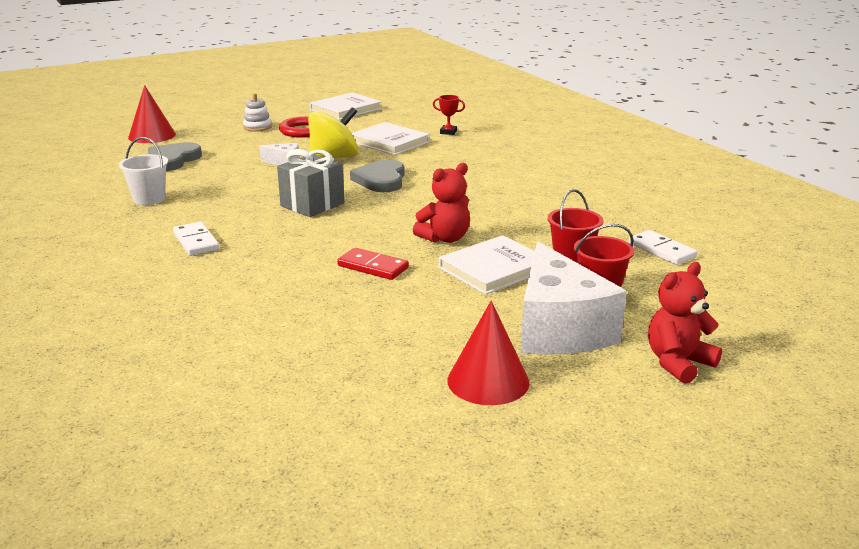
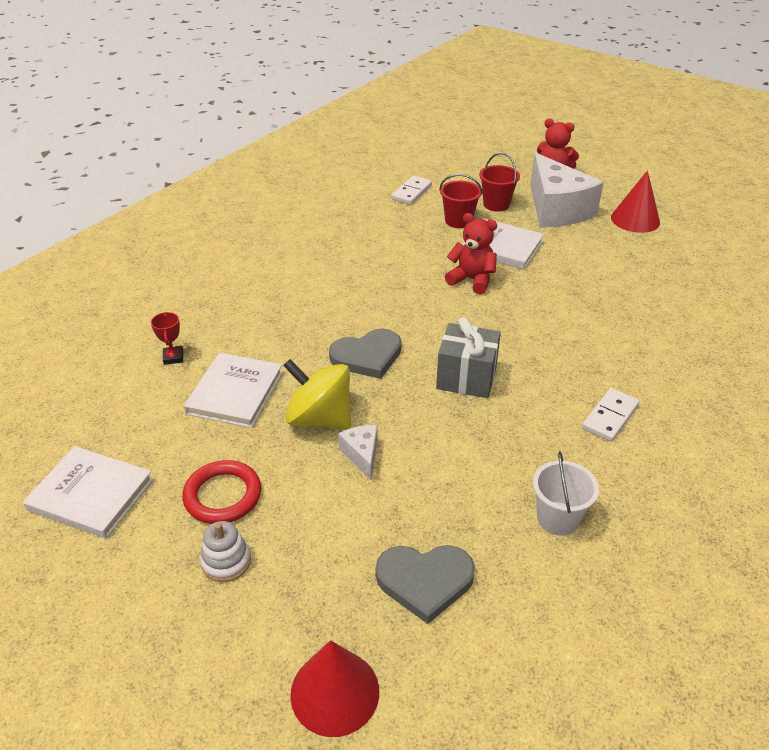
camera: 115 degrees left, 15 degrees up
(373, 267) = (552, 298): red domino -> none
(559, 328) = (556, 210): white cheese -> white cheese turned 105 degrees clockwise

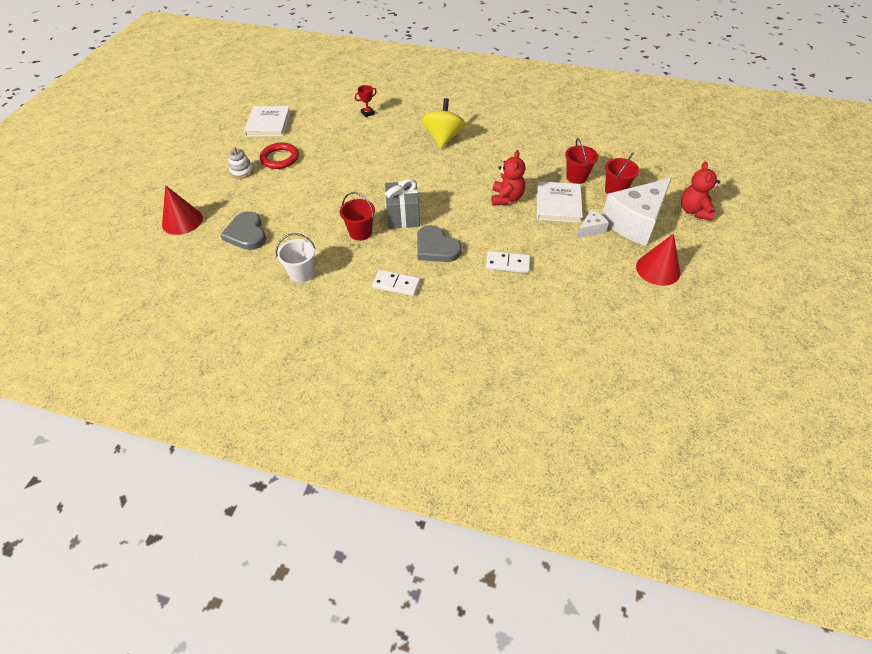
camera: 70 degrees right, 10 degrees up
(235, 393) = (350, 140): white book -> none
(320, 418) = (344, 172): yellow spinning top -> yellow spinning top (443, 138)
(362, 455) = (322, 193): white cheese -> white cheese (590, 229)
(367, 356) = (402, 174): grey heart -> grey heart (436, 247)
(411, 192) = (597, 148): white domino -> white domino (507, 263)
(484, 430) = (360, 232): none -> red bucket

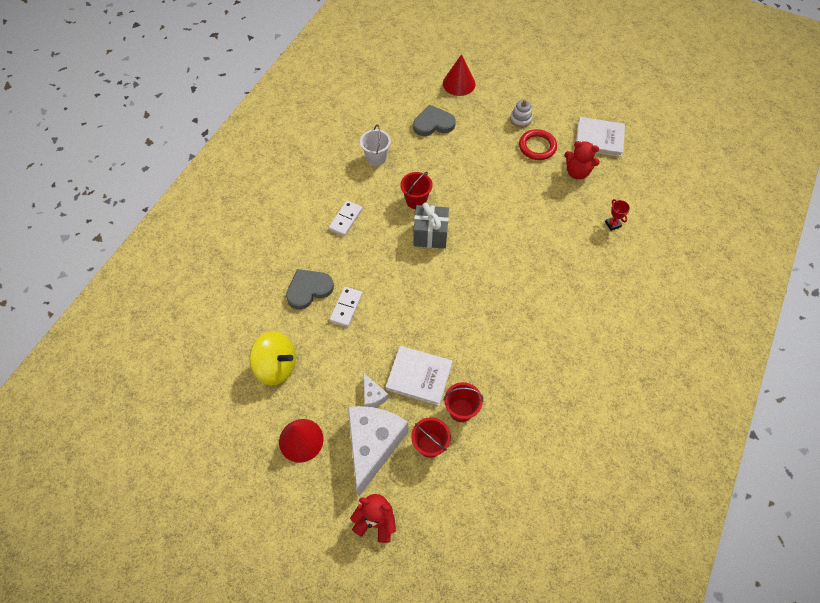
camera: 100 degrees right, 10 degrees up
(436, 247) = (382, 254): grey heart -> grey heart (308, 289)
(443, 138) = (554, 290): yellow spinning top -> yellow spinning top (276, 366)
(506, 198) = (438, 329): red teddy bear -> red teddy bear (577, 172)
(635, 222) = (373, 445): white cheese -> white cheese turned 45 degrees clockwise

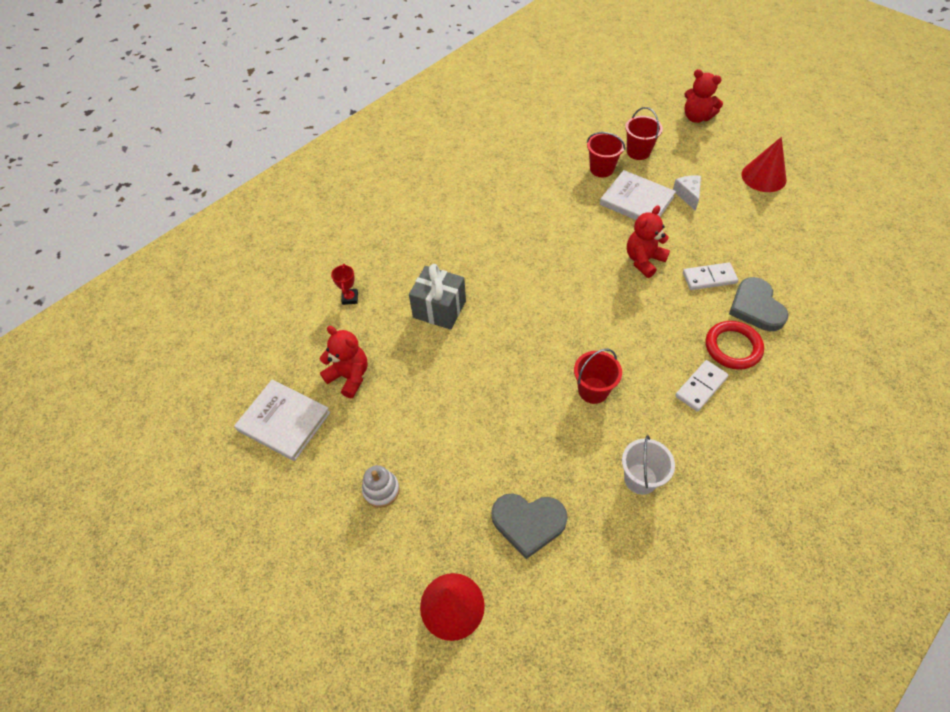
camera: 160 degrees left, 5 degrees down
(276, 366) = (793, 238): yellow spinning top -> none
(308, 289) = (756, 307): grey heart -> grey heart turned 90 degrees clockwise
(346, 307) = (709, 278): white domino -> white domino turned 45 degrees clockwise
(373, 445) = (692, 161): white cheese -> none
(401, 311) = (643, 260): none -> red teddy bear
(430, 235) = (586, 338): grey gift -> grey gift (439, 309)
(537, 147) = (382, 432): red ring -> red ring (733, 347)

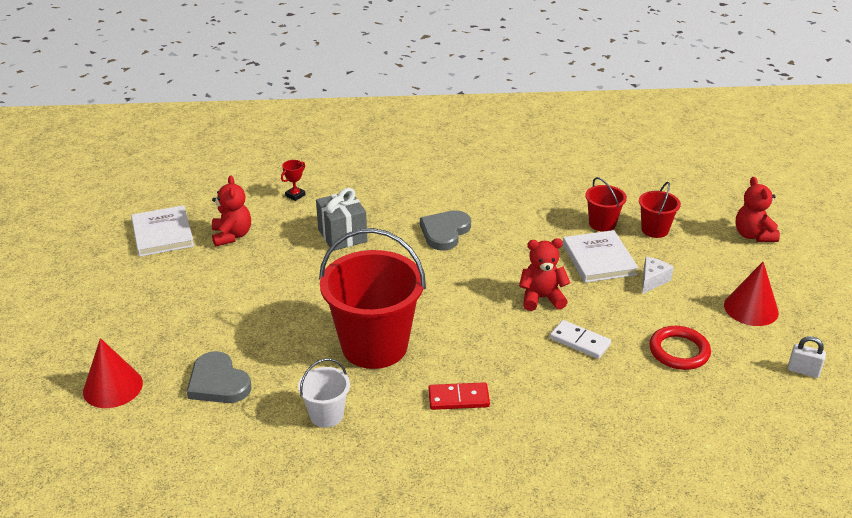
camera: 40 degrees right, 20 degrees down
(381, 490) = (162, 303): white stacking toy -> none
(593, 390) = (374, 346): red bucket -> red bucket, size x2.12
(700, 387) = (458, 398): white domino -> red domino
(733, 347) = (526, 394): red ring -> red ring (679, 351)
(756, 307) = (590, 384): grey heart -> grey heart (445, 232)
(842, 204) = (803, 371): none -> white padlock

